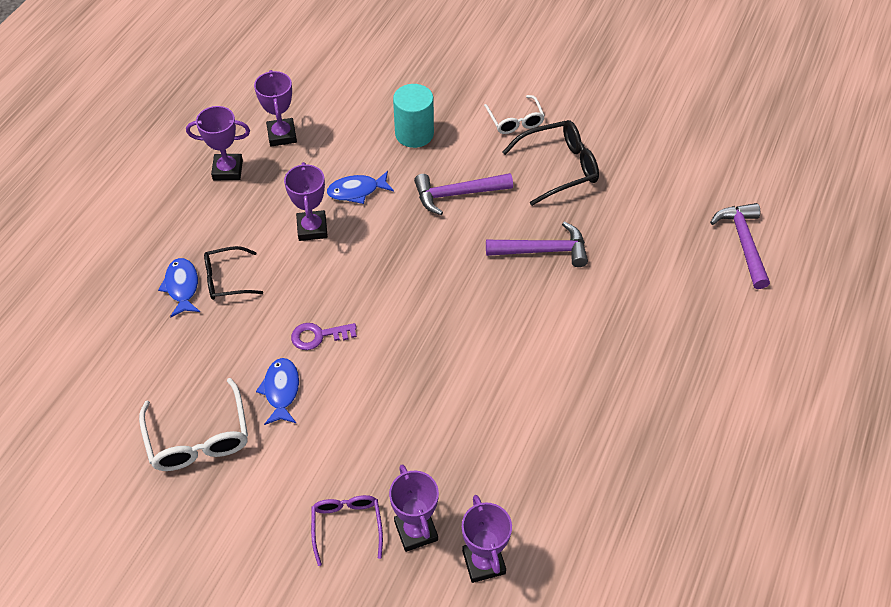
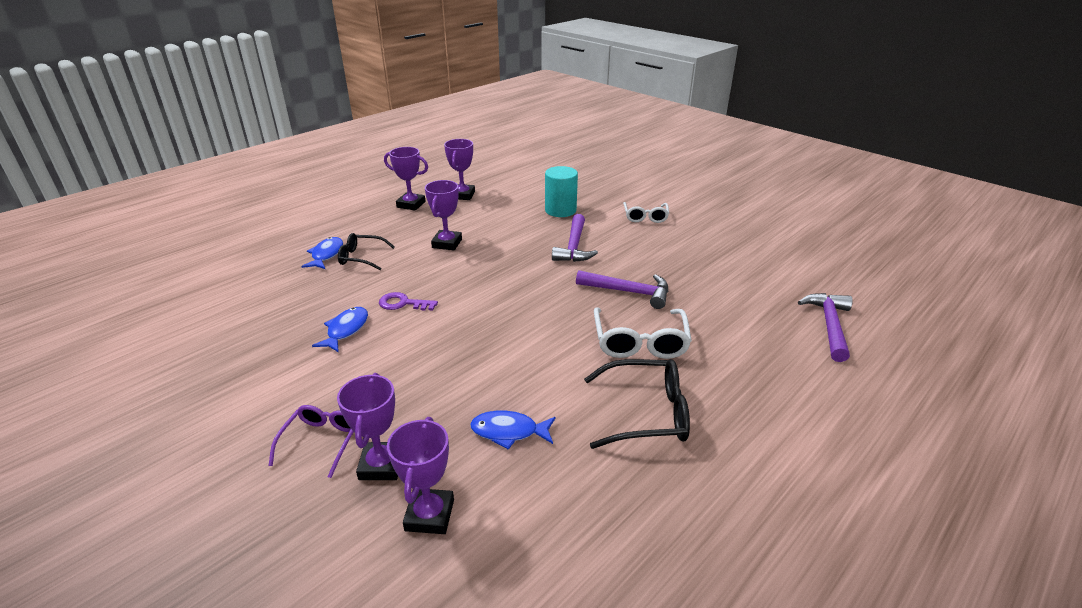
camera: 20 degrees right, 20 degrees down
(199, 439) = (255, 344): white glasses -> white glasses (640, 343)
(357, 191) = (495, 231): blue fish -> blue fish (509, 431)
(457, 194) = (574, 246): purple hammer -> purple hammer turned 90 degrees counterclockwise
(560, 167) = (670, 247): black glasses -> black glasses (647, 413)

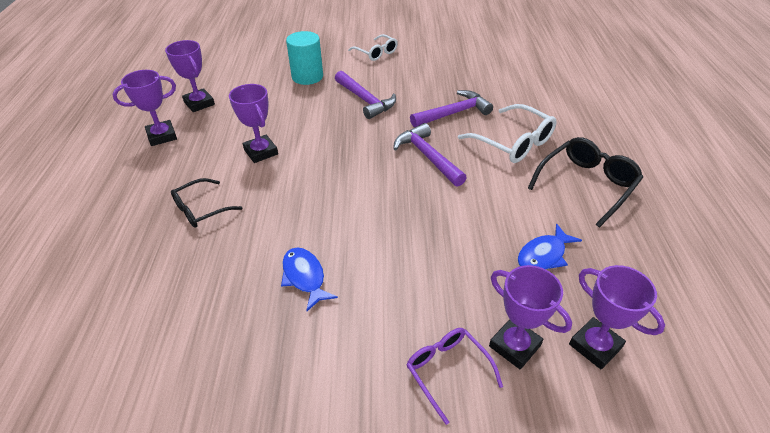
camera: 45 degrees left, 10 degrees up
(326, 255) = (158, 229): blue fish -> none
(403, 303) = (313, 223): purple key -> none
(829, 325) = (579, 72): purple hammer -> purple hammer (427, 157)

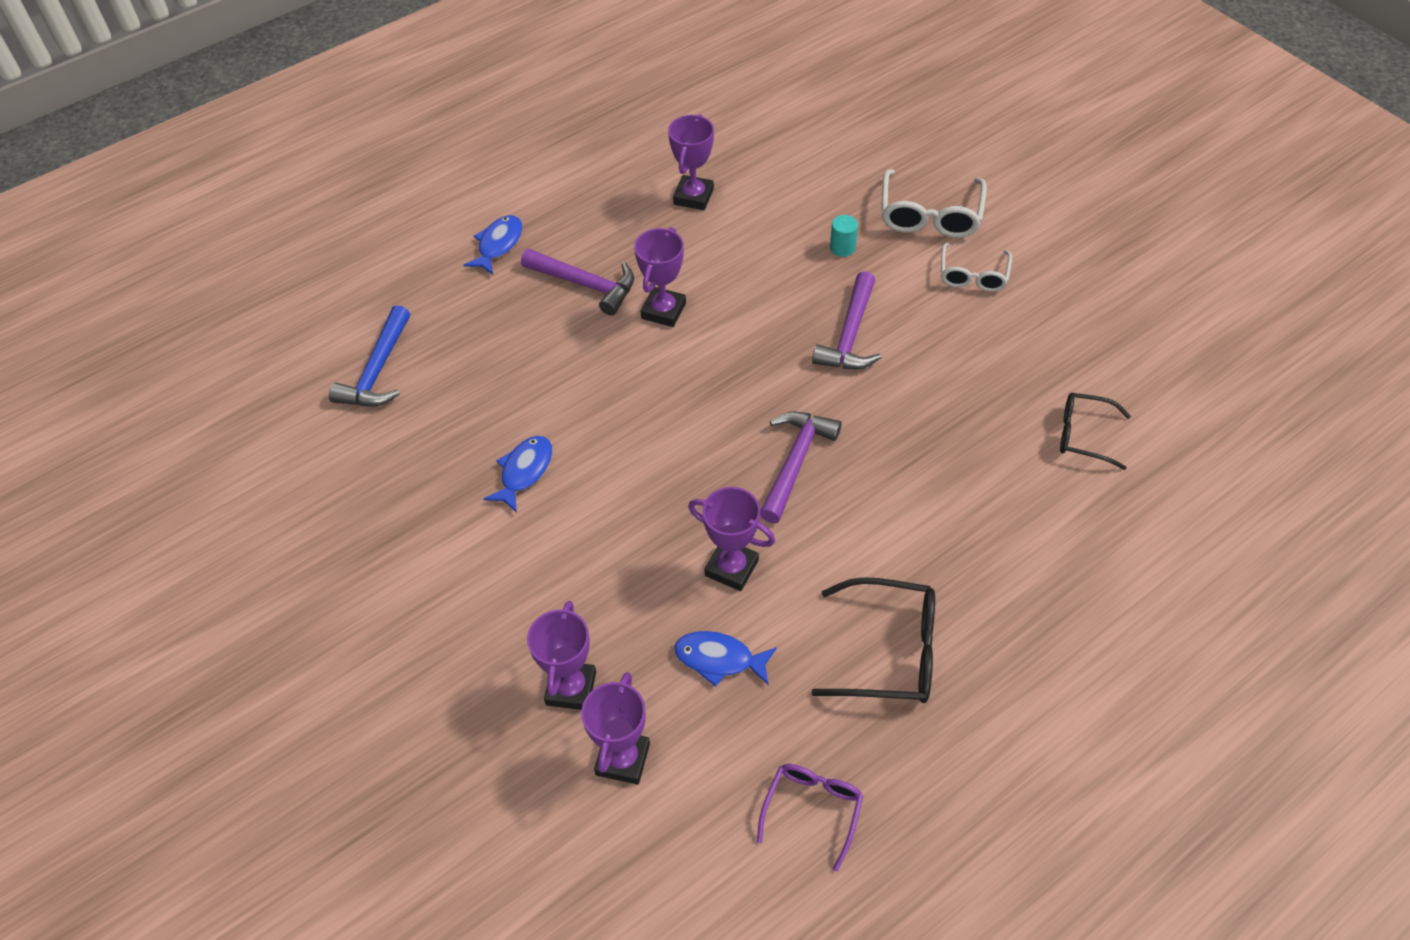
camera: 55 degrees right, 10 degrees up
(103, 194) = (498, 245): none -> blue fish
(108, 318) = (378, 370): none -> blue hammer
(162, 136) = (613, 214): purple trophy -> purple trophy (731, 568)
(200, 210) = (540, 330): black glasses -> black glasses (1082, 435)
(307, 77) = (842, 248): turquoise cylinder -> turquoise cylinder, size x0.52
(447, 370) = (503, 646): purple glasses -> purple glasses (813, 809)
(453, 113) = (912, 438): purple hammer -> purple hammer (585, 284)
(514, 143) = (907, 536): white glasses -> white glasses (930, 216)

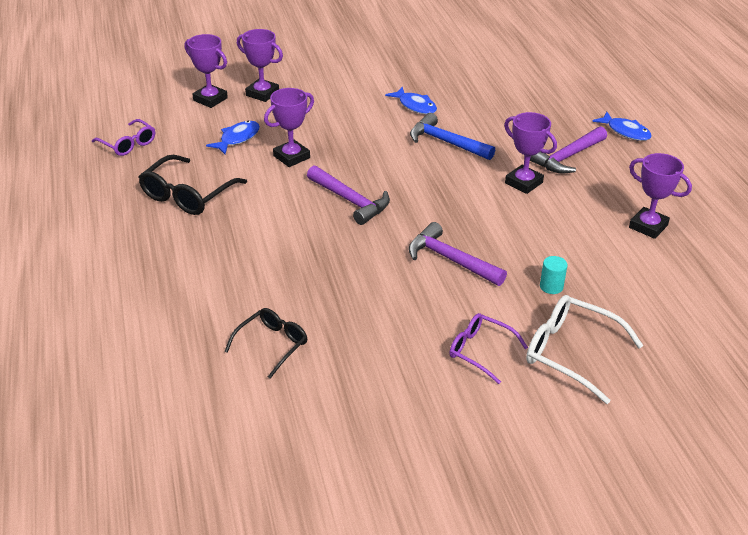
camera: 110 degrees right, 15 degrees down
(378, 370) = (527, 74): blue hammer -> blue hammer (446, 142)
(973, 276) = (479, 351): white glasses -> purple glasses

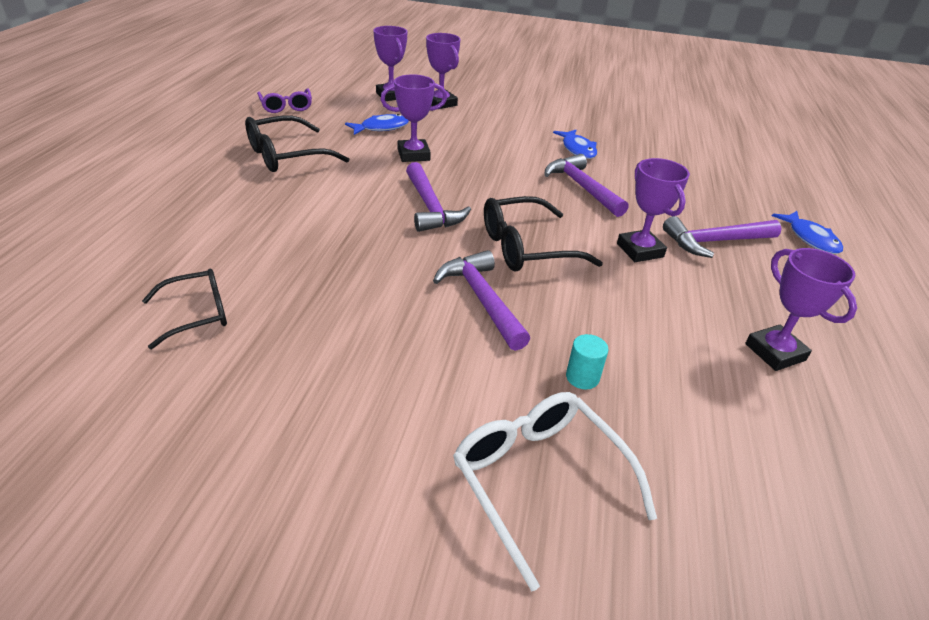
camera: 25 degrees right, 0 degrees up
(446, 142) = (582, 187): blue hammer -> purple hammer
(446, 210) = (525, 248): none -> black glasses
(479, 351) = (417, 421): purple glasses -> none

